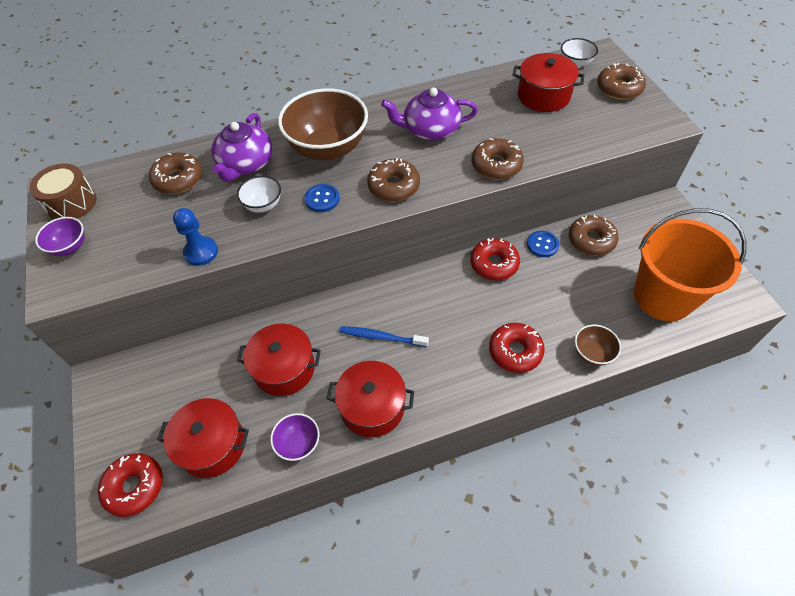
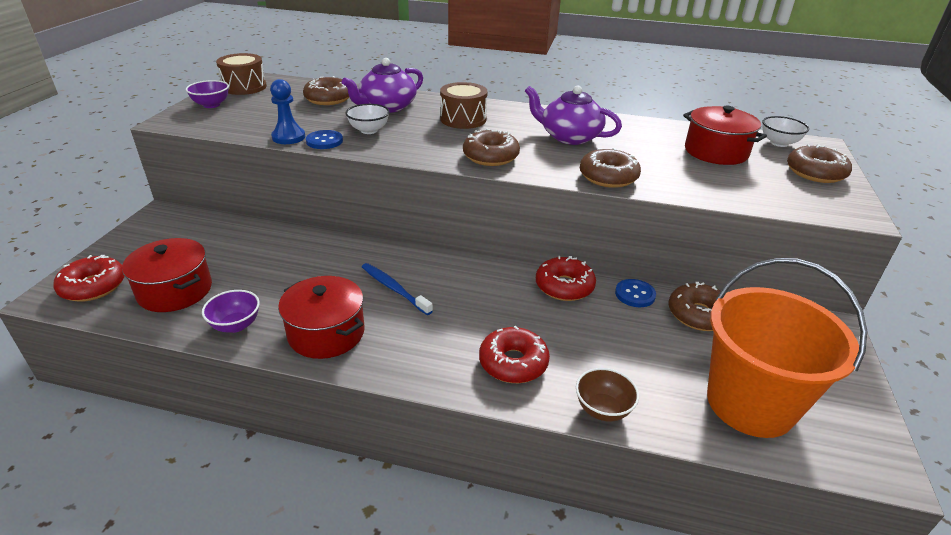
camera: 30 degrees right, 20 degrees down
(284, 368) = (289, 270): red pot -> none
(322, 199) = (419, 143): blue button -> blue button (324, 141)
(328, 148) = (463, 119): brown bowl -> brown drum

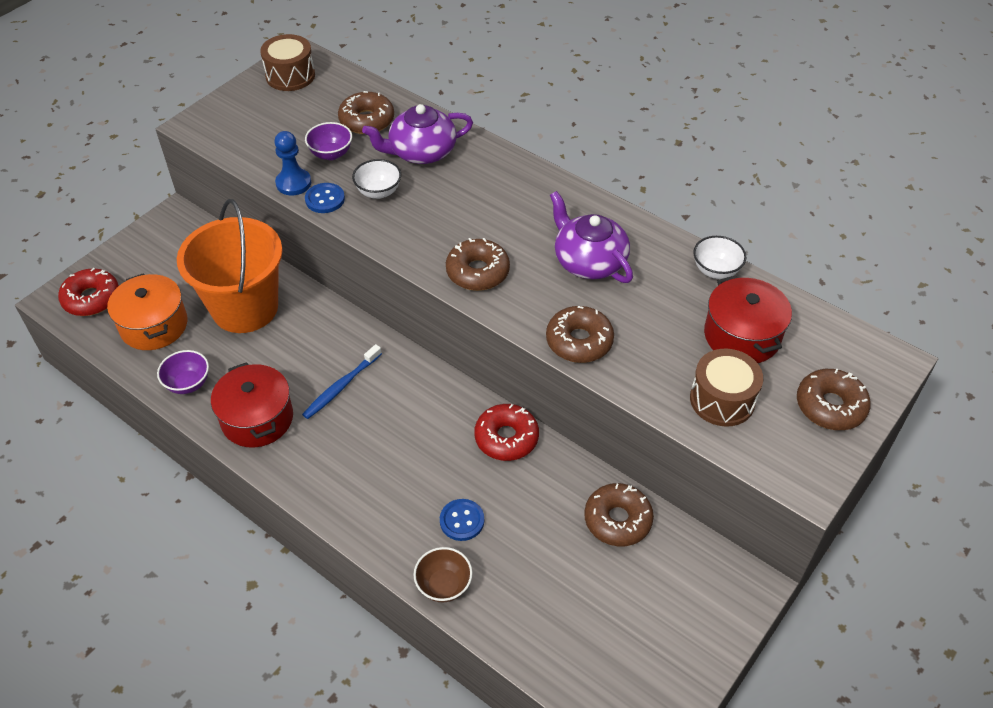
camera: 25 degrees right, 15 degrees up
(175, 291) = (154, 325): red pot -> orange pot
(211, 105) = (244, 104): purple bowl -> purple bowl (331, 154)
(394, 289) = (341, 386): blue toothbrush -> blue toothbrush turned 120 degrees counterclockwise
(463, 119) = (491, 197): brown drum -> brown drum (722, 399)
(513, 363) = (398, 509): red donut -> none
(635, 294) = (571, 472): blue button -> blue button (462, 521)
(750, 403) = (582, 632): orange bucket -> orange bucket (245, 308)
(779, 143) = (839, 342): white bowl -> white bowl (715, 270)

